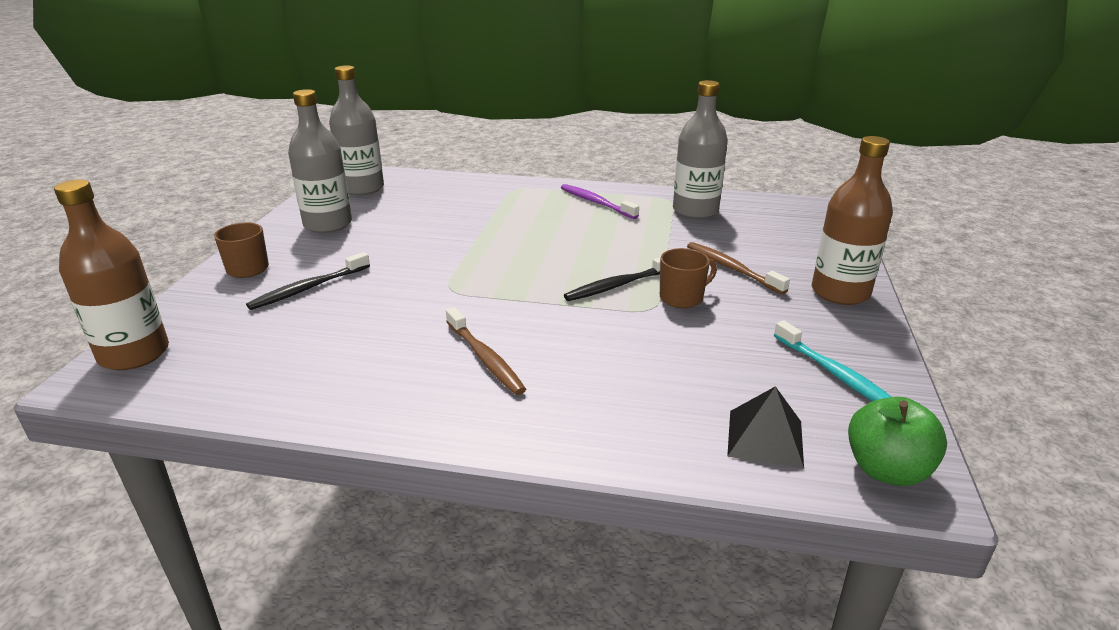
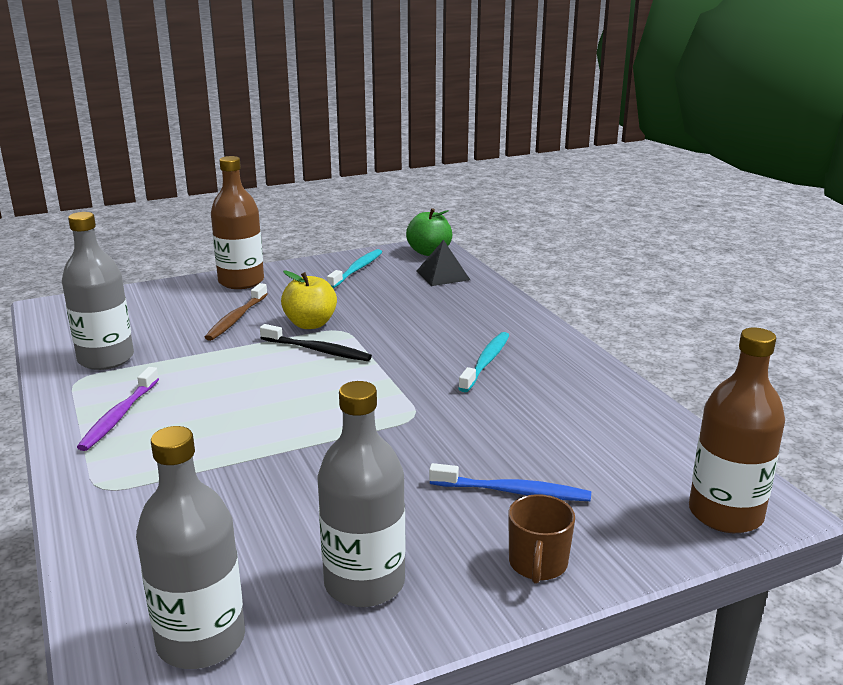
camera: 125 degrees left, 5 degrees down
(308, 288) = (513, 492): black toothbrush -> blue toothbrush
(485, 358) = (486, 362): brown toothbrush -> turquoise toothbrush
(682, 298) = (310, 324): brown mug -> yellow apple

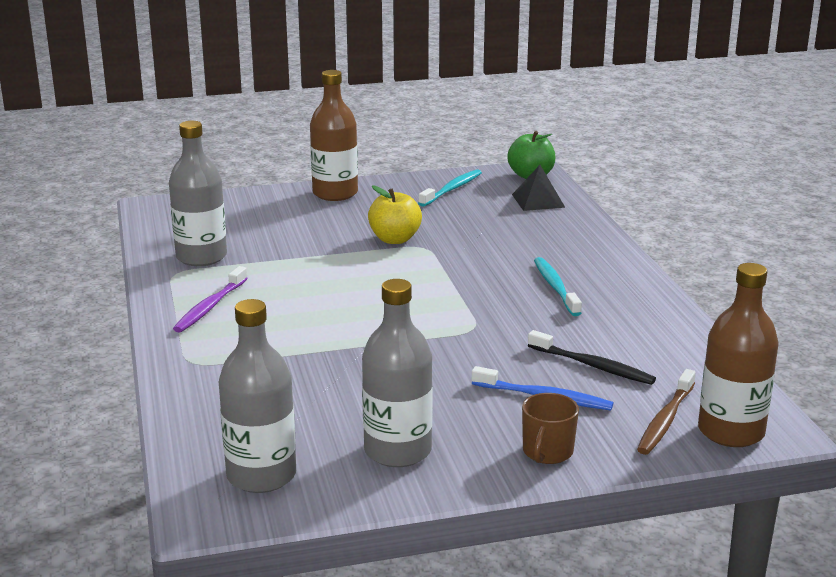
camera: 10 degrees right, 0 degrees up
(236, 318) = (325, 229): brown toothbrush -> brown toothbrush (665, 420)
(317, 350) = (397, 264): black toothbrush -> black toothbrush (593, 366)
(486, 362) = (555, 287): turquoise toothbrush -> turquoise toothbrush turned 45 degrees counterclockwise

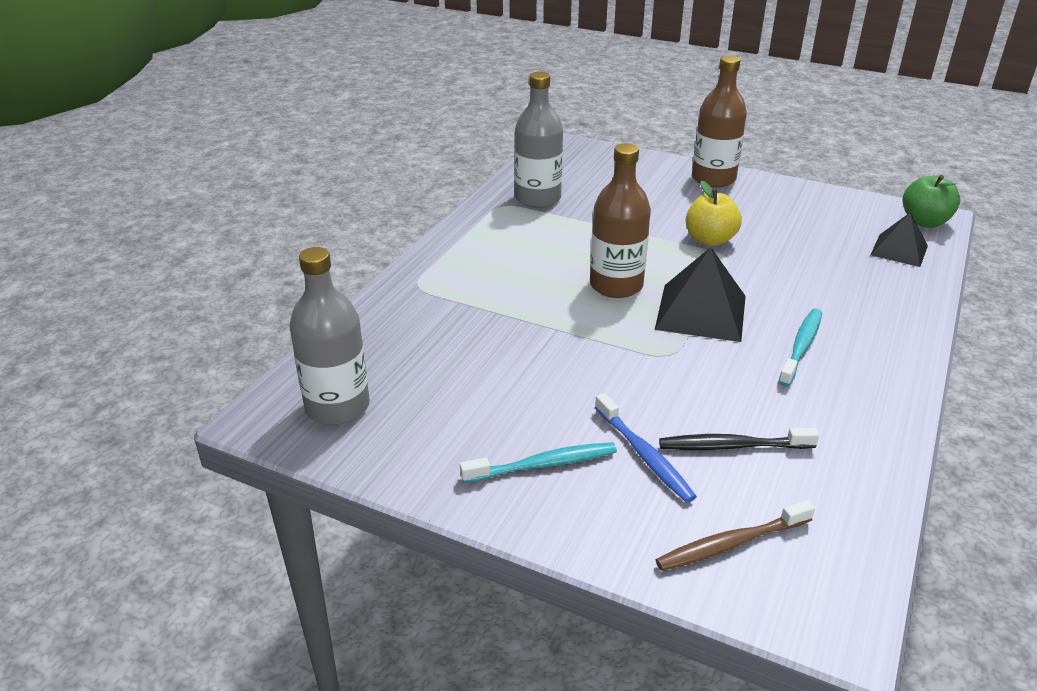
camera: 40 degrees right, 10 degrees up
(210, 307) = (489, 244): purple toothbrush -> none
(398, 451) = (457, 440): grey bottle -> none
(452, 189) = (825, 209): turquoise toothbrush -> turquoise toothbrush (543, 465)
(457, 292) = (701, 312): none -> black pyramid
(547, 452) = (574, 512): brown mug -> none
(593, 366) = (732, 446): black toothbrush -> black toothbrush turned 105 degrees clockwise
(731, 431) = (785, 597): brown bottle -> brown bottle (616, 285)

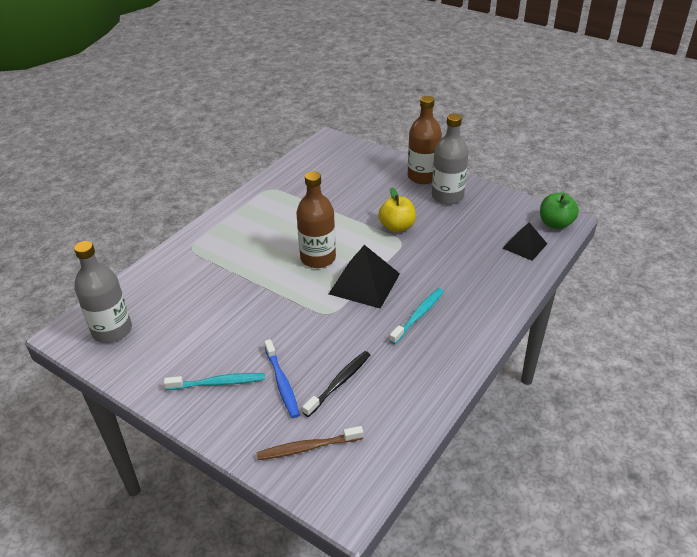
camera: 10 degrees right, 5 degrees up
(538, 199) = (295, 185): grey bottle -> grey bottle (447, 196)
(732, 446) = (339, 383): black toothbrush -> black toothbrush turned 120 degrees clockwise

